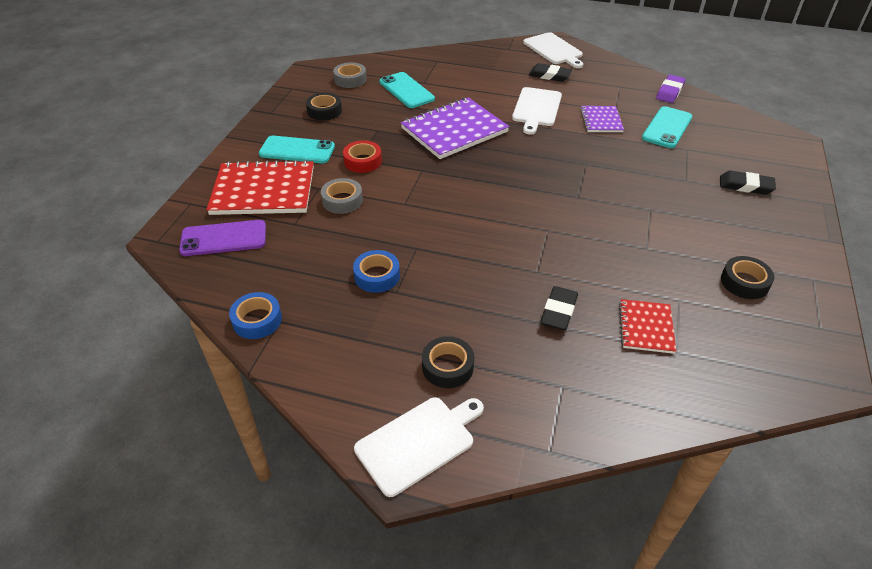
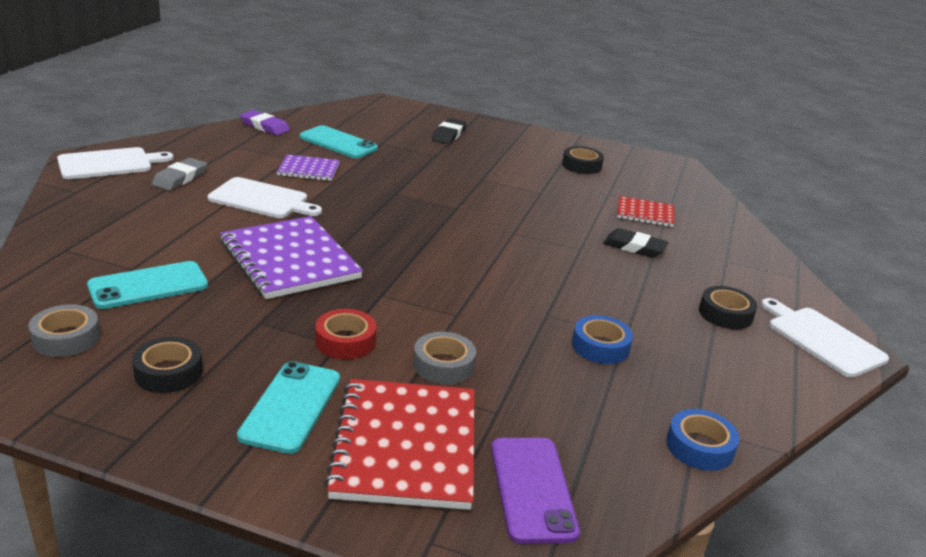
camera: 90 degrees left, 15 degrees down
(549, 75) = (180, 178): black eraser -> grey eraser

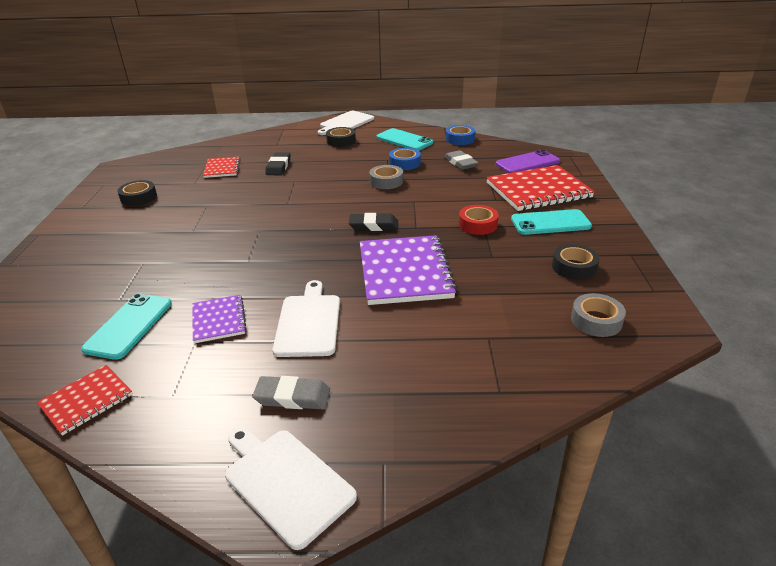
camera: 105 degrees left, 5 degrees up
(148, 286) = (502, 317): turquoise phone -> turquoise phone (404, 140)
(265, 126) = (86, 400): purple eraser -> red notebook
(289, 260) = (404, 272): purple notebook -> purple notebook turned 45 degrees counterclockwise
(443, 365) = (466, 195): grey tape -> grey tape (386, 181)
(449, 135) = (78, 268): black eraser -> black eraser (373, 225)
(573, 403) = (460, 163): none -> grey eraser

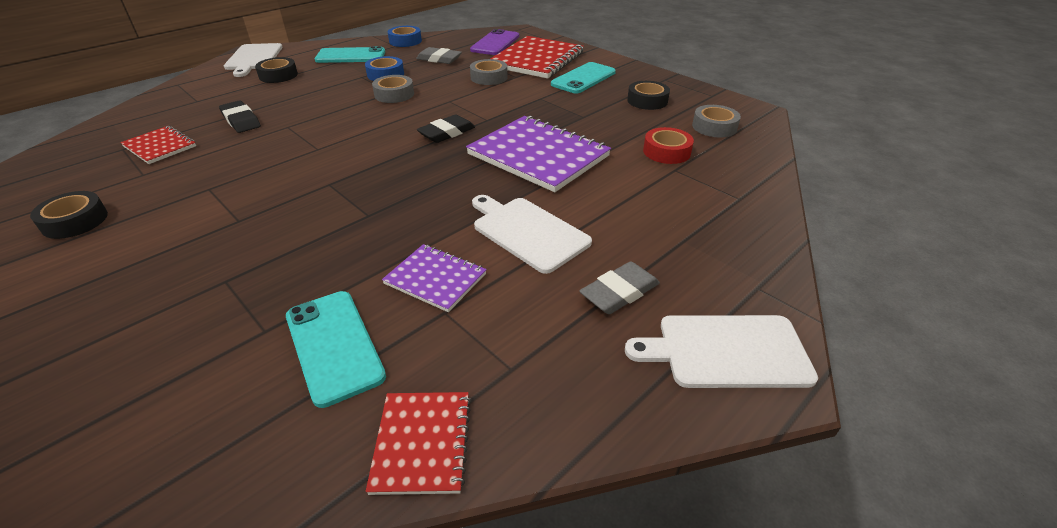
camera: 45 degrees left, 5 degrees up
(472, 192) = (489, 77): none -> grey tape
(478, 224) = (534, 99): red tape -> red tape (666, 152)

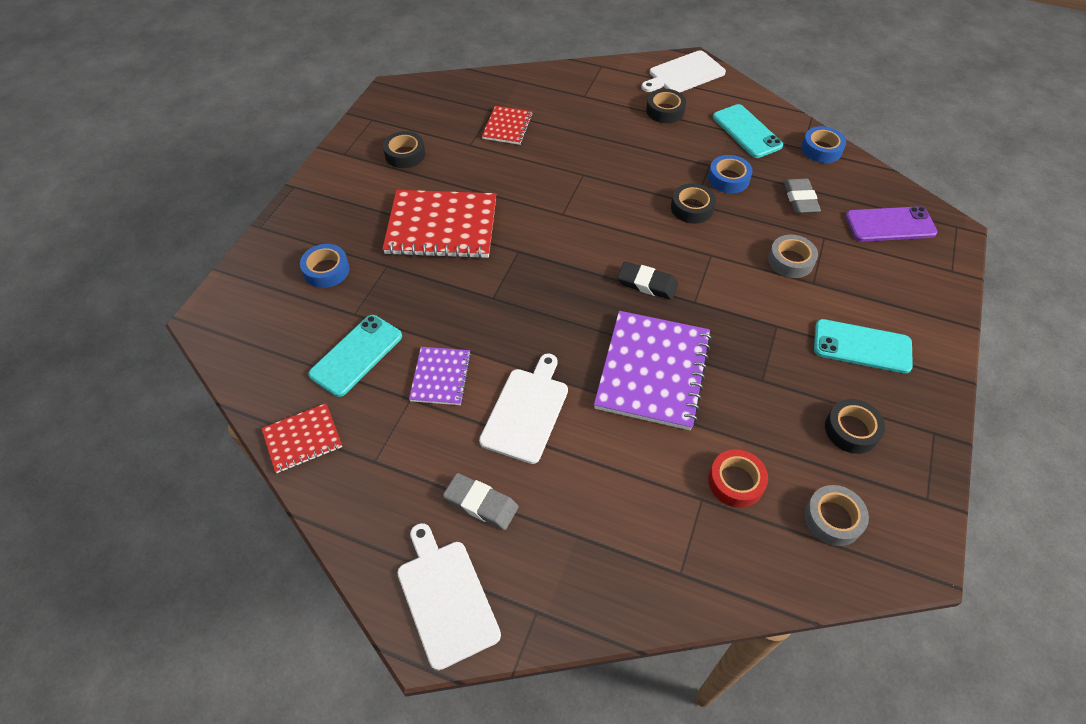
camera: 65 degrees right, 15 degrees up
(155, 341) = (326, 270): none -> blue tape
(241, 120) = (573, 142): black eraser -> none
(394, 94) = (692, 208): grey tape -> black tape
(537, 60) = (877, 282): red notebook -> red notebook (441, 226)

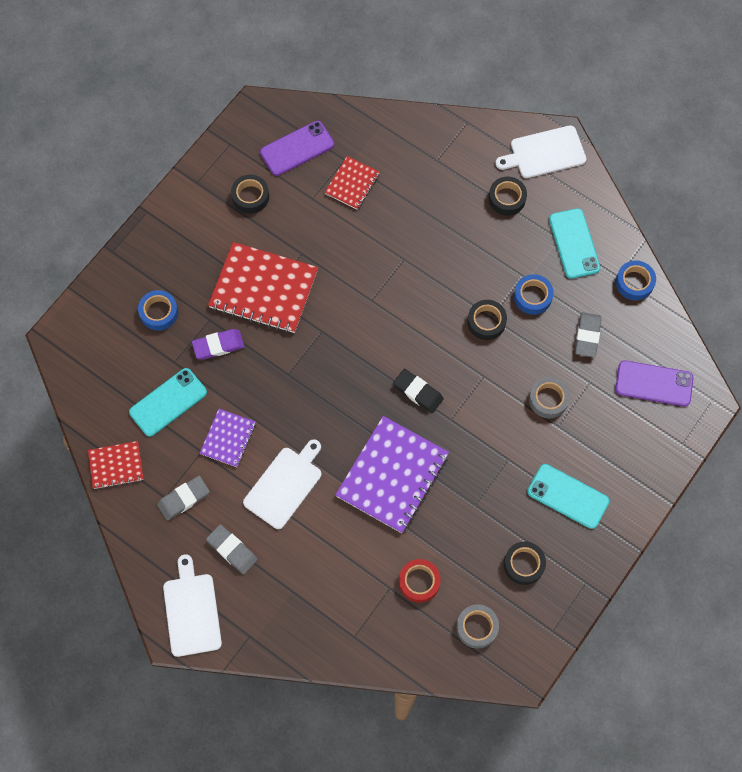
camera: 15 degrees right, 15 degrees up
(401, 457) = (184, 499): none -> grey eraser
(404, 287) = (218, 345): none -> purple eraser
(442, 111) = (297, 148): none -> purple phone

